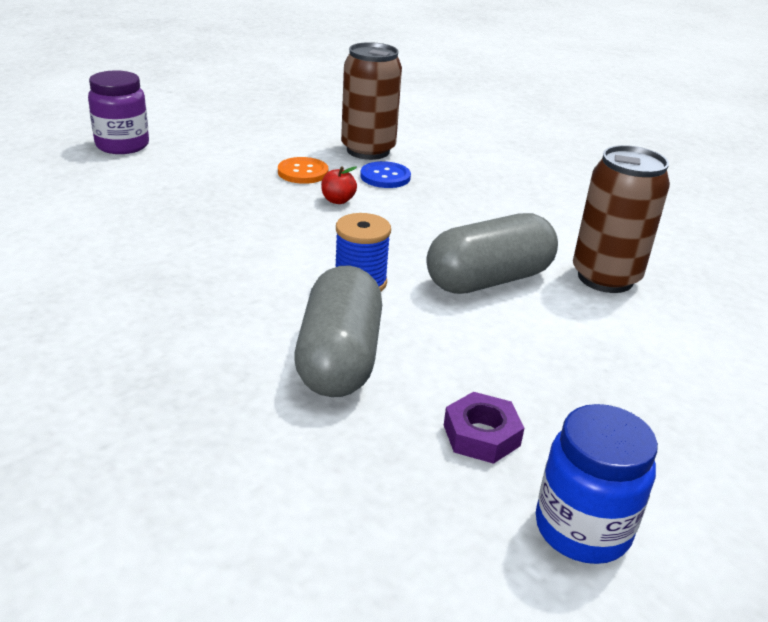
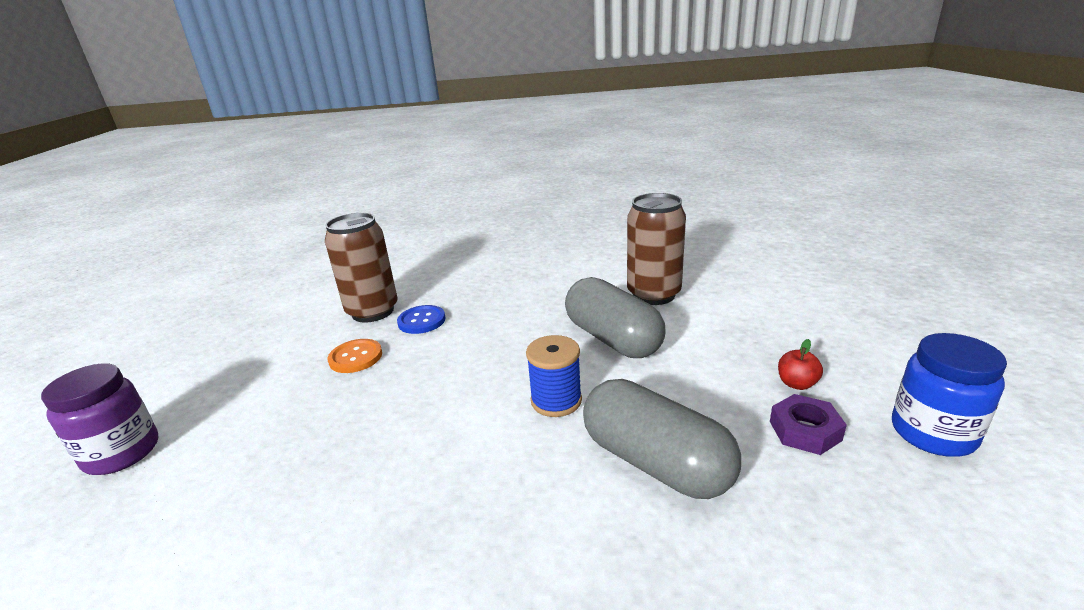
camera: 45 degrees left, 5 degrees down
(338, 200) = (424, 358): red apple -> red apple (796, 384)
(488, 280) = (612, 339): grey capsule -> grey capsule turned 45 degrees counterclockwise

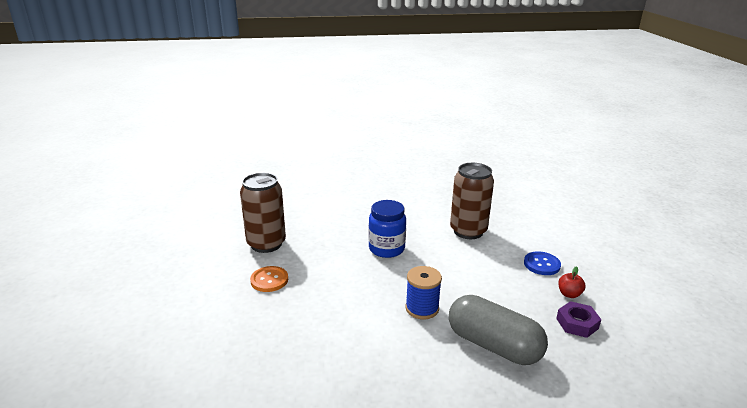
camera: 10 degrees left, 0 degrees up
(122, 453) = (128, 353): purple jar -> none
(421, 321) = (307, 251): blue button -> blue button (541, 264)
(612, 339) = (448, 265): grey capsule -> none
(932, 433) = (647, 323): blue jar -> blue jar (386, 249)

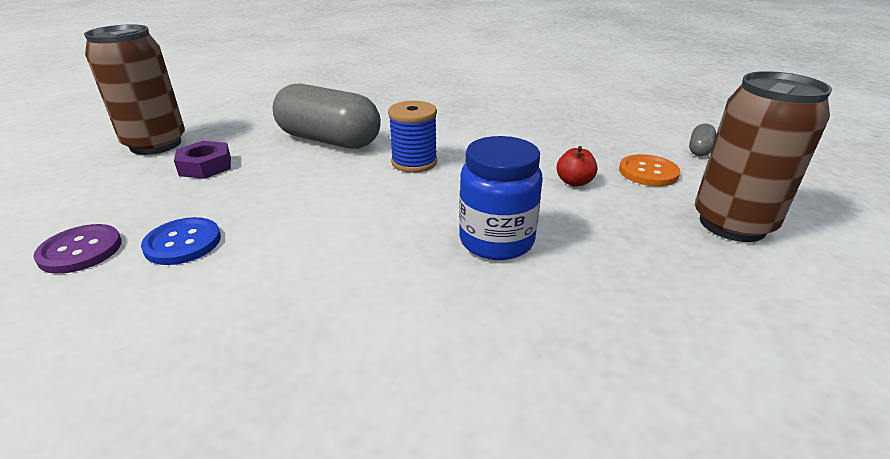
camera: 170 degrees right, 5 degrees up
(208, 296) = (699, 149): none -> grey capsule
(468, 231) = (309, 312): brown can -> brown can (156, 144)
(569, 294) = (180, 198): red apple -> red apple (574, 182)
(590, 266) = (80, 250): none -> purple button

